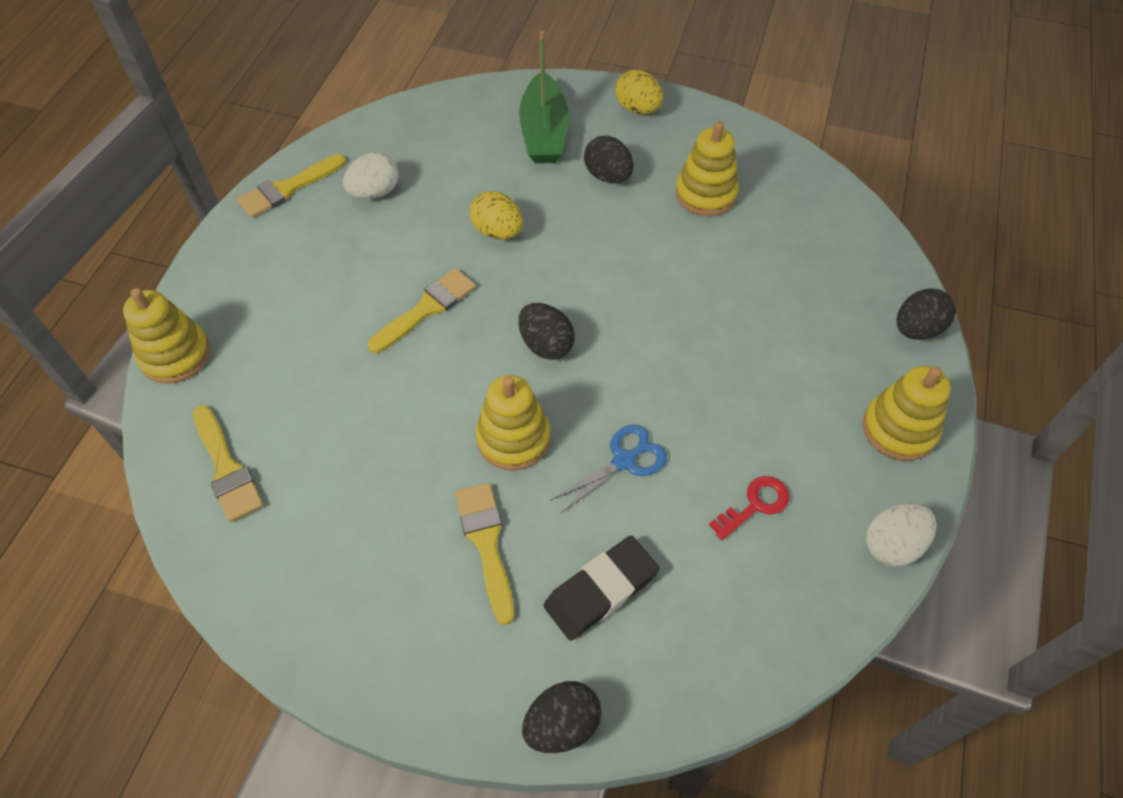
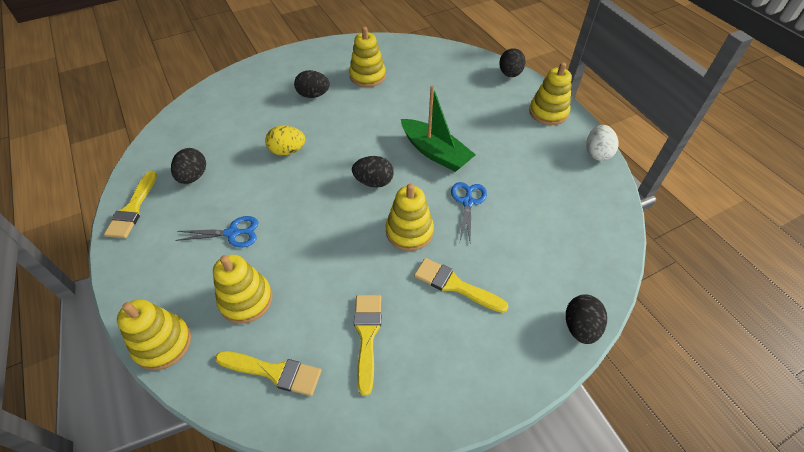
camera: 45 degrees left, 5 degrees down
(280, 373) = (246, 300): none -> yellow stacking toy
(343, 289) = (232, 233): none -> blue scissors
(375, 192) = (193, 176): white egg -> black egg
(426, 309) = (293, 209): yellow brush -> yellow brush (367, 335)
(544, 132) = (257, 95): green boat -> green boat (435, 152)
(601, 590) = (525, 260): black eraser -> none
(637, 109) = (293, 60): yellow egg -> none
(755, 505) = (537, 177): red key -> none

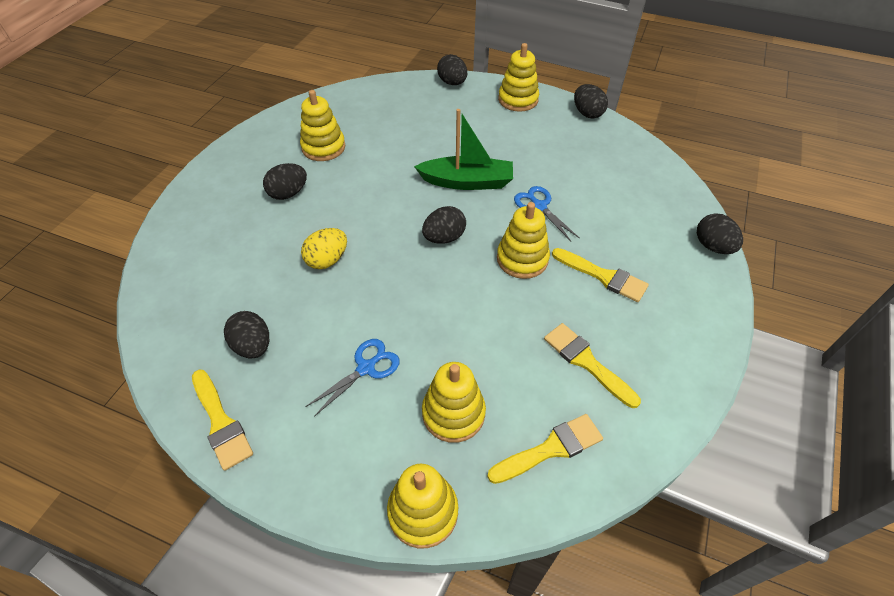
camera: 40 degrees left, 0 degrees up
(455, 285) = (603, 276): yellow brush -> yellow brush turned 135 degrees counterclockwise
(597, 153) = (587, 113): white egg -> black egg

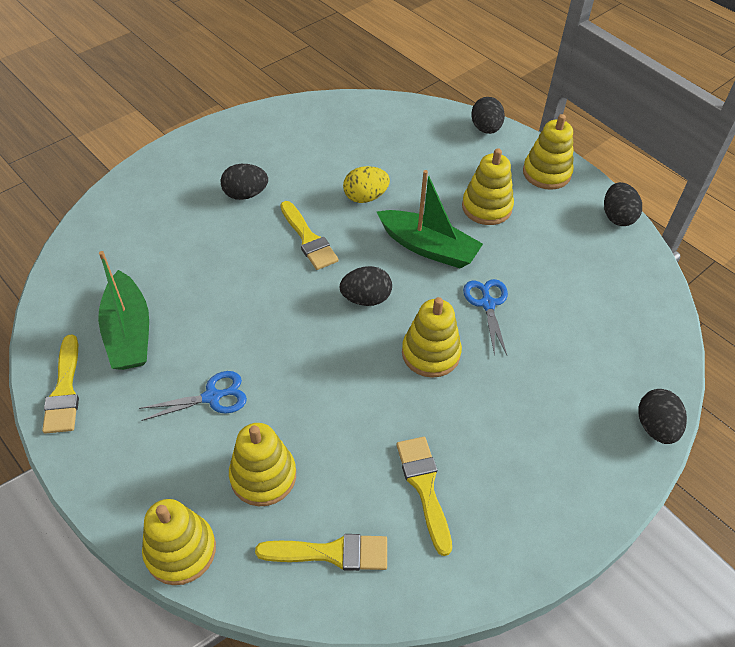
camera: 25 degrees right, 0 degrees up
(253, 346) = (129, 332): black egg -> green boat
(323, 147) = (307, 157): yellow stacking toy -> yellow stacking toy (486, 207)
(327, 260) = (241, 277): yellow egg -> yellow egg (365, 197)
(603, 276) = (505, 407): yellow brush -> yellow brush (308, 239)

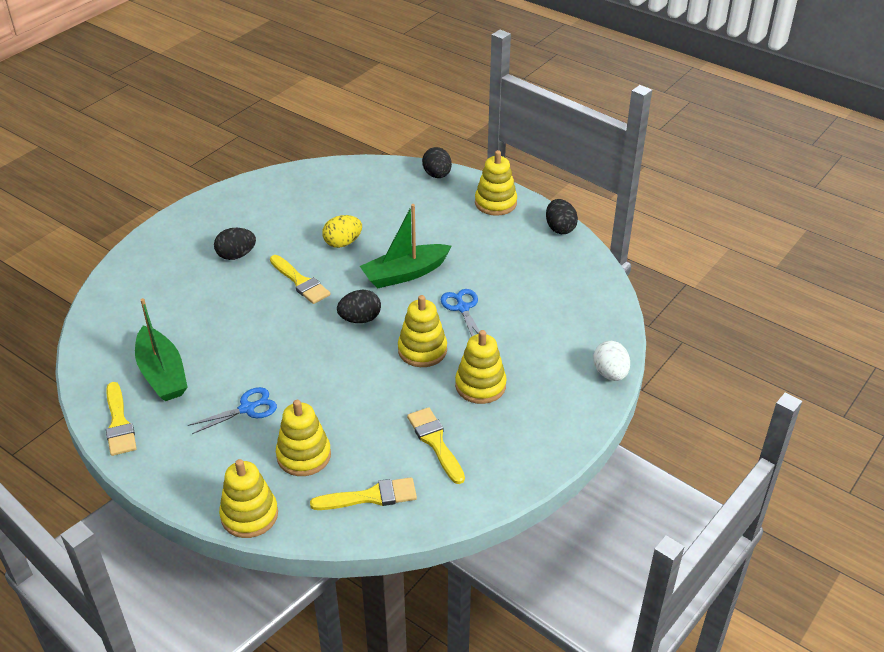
camera: 10 degrees left, 10 degrees down
(428, 247) = (405, 274): green boat -> green boat turned 135 degrees clockwise
(486, 207) = (449, 236): yellow stacking toy -> yellow stacking toy (480, 385)
(655, 427) = (610, 373): black egg -> white egg

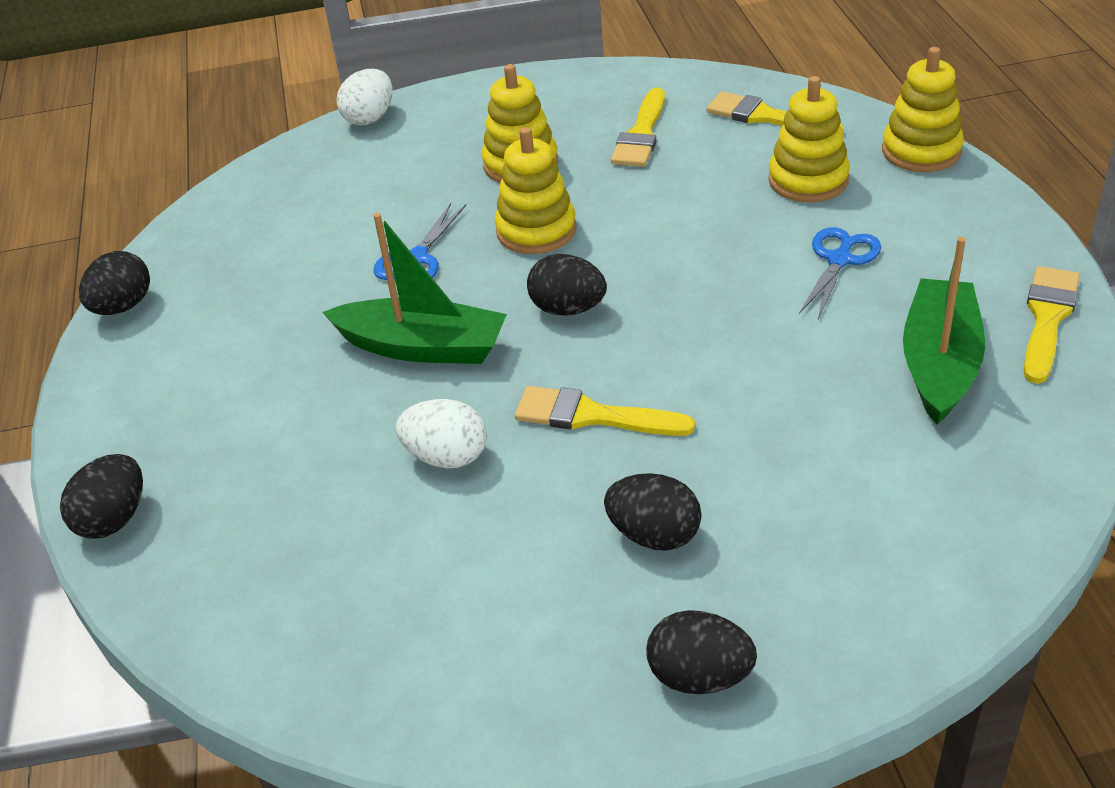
camera: 135 degrees left, 0 degrees up
(186, 227) = (700, 676): none -> black egg
(247, 408) = (839, 260): blue scissors -> blue scissors turned 105 degrees clockwise
(300, 282) = (592, 416): yellow brush -> yellow brush turned 75 degrees counterclockwise
(343, 243) = (446, 457): yellow egg -> white egg
(495, 203) = (126, 400): yellow stacking toy -> none

